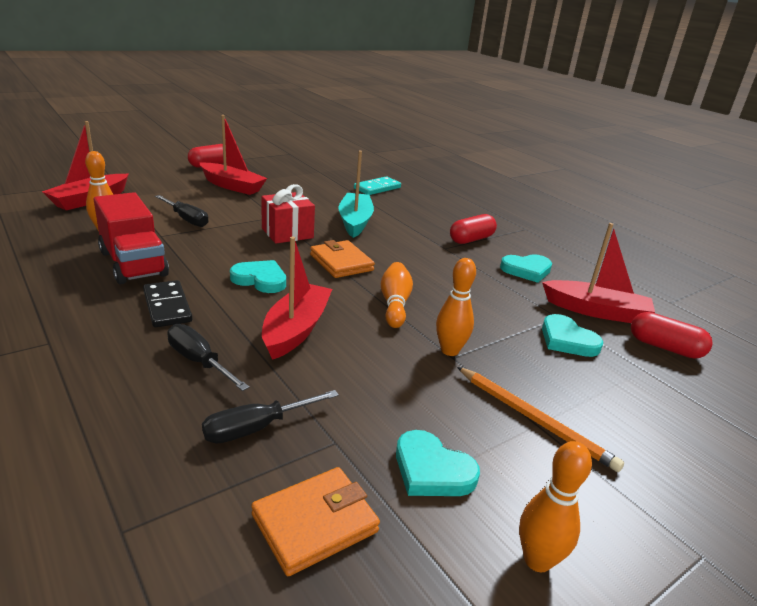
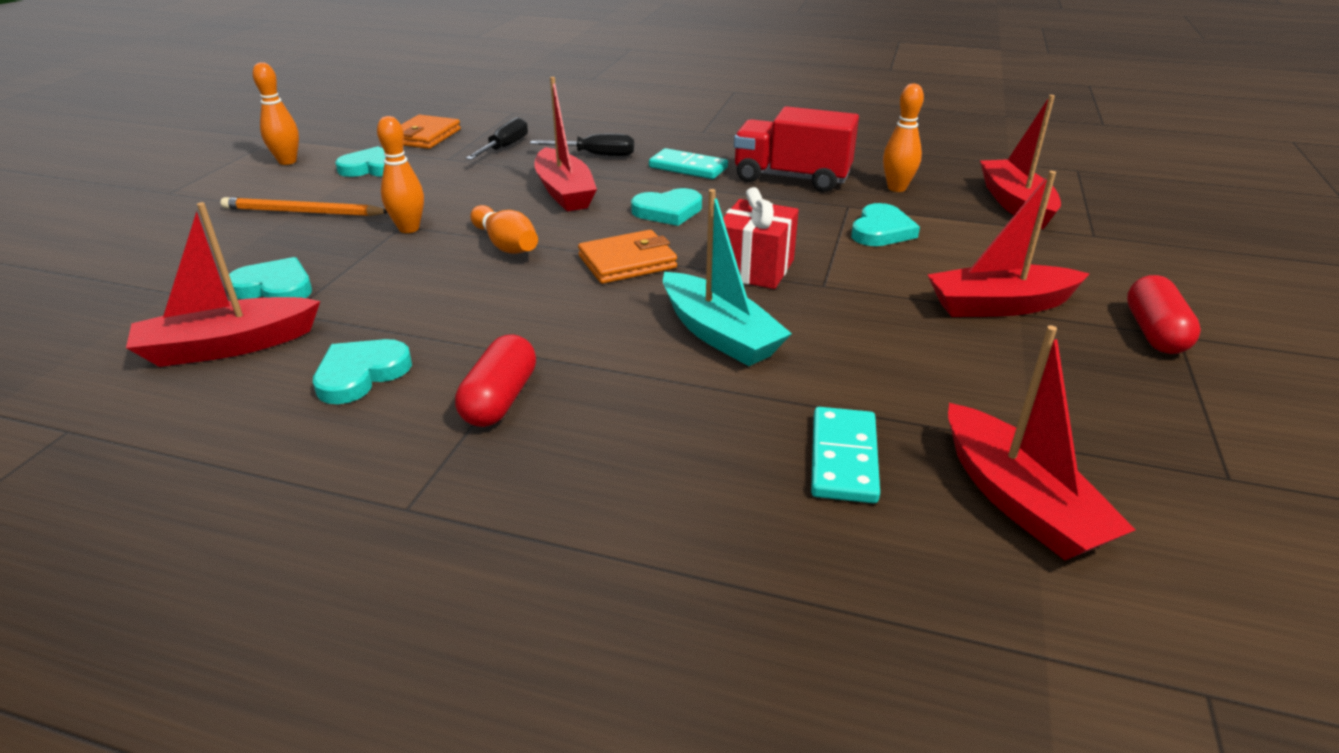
camera: 145 degrees right, 5 degrees up
(167, 306) = (688, 167): black domino -> turquoise domino
(187, 219) = (881, 231): black screwdriver -> turquoise heart
(341, 262) = (627, 262): orange wallet -> orange wallet turned 45 degrees counterclockwise
(349, 169) = (1020, 501): none -> red boat
(665, 347) = (127, 331): red capsule -> none

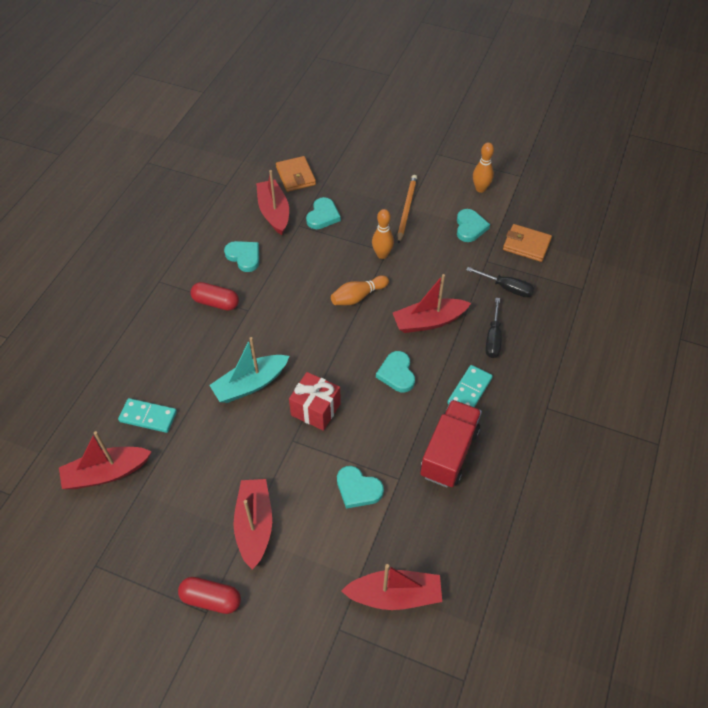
camera: 95 degrees right, 20 degrees up
(627, 262) = (331, 350): orange wallet -> orange wallet (296, 176)
(897, 188) = (428, 519): orange bowling pin -> none

